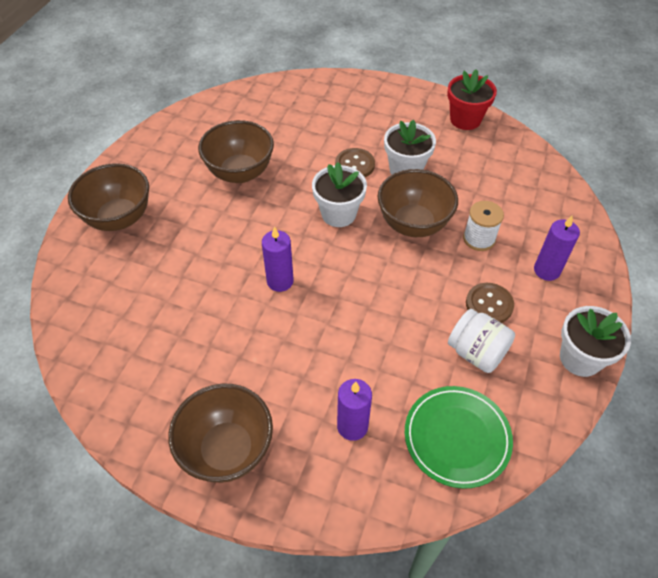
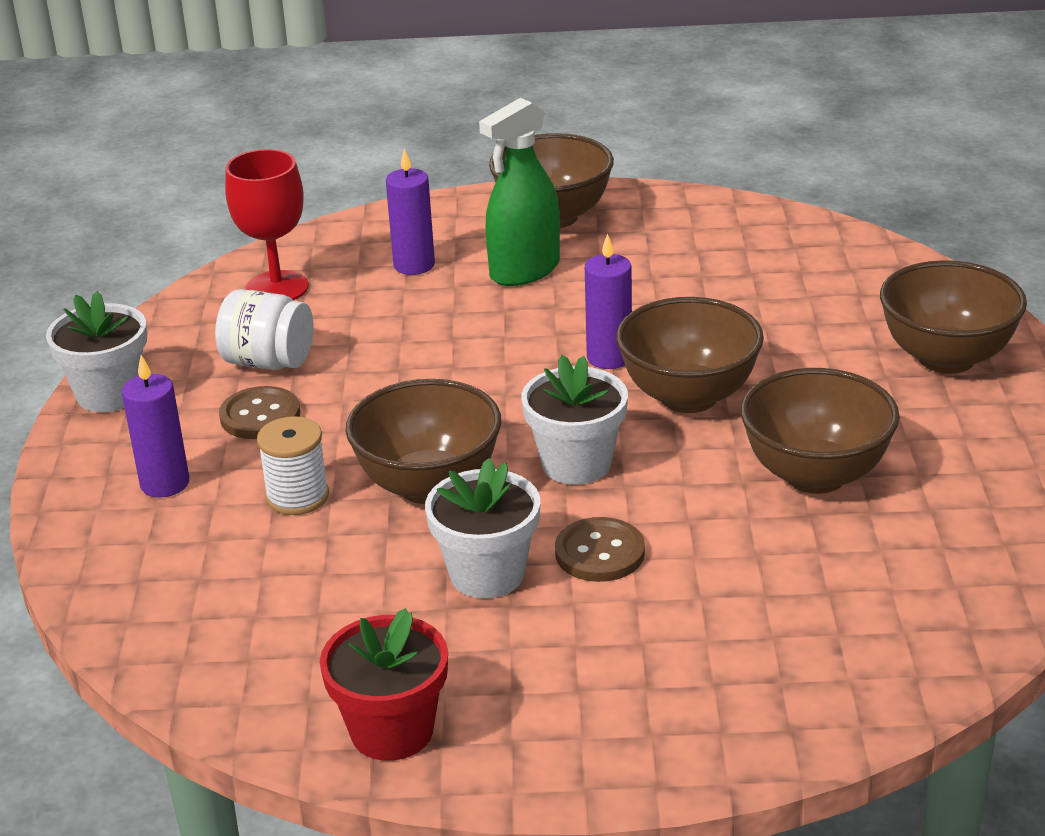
camera: 160 degrees right, 20 degrees down
(259, 237) = (688, 397): none -> brown bowl
(282, 387) = (524, 270): none -> green spray bottle
(457, 438) = (277, 288): green plate -> red goblet

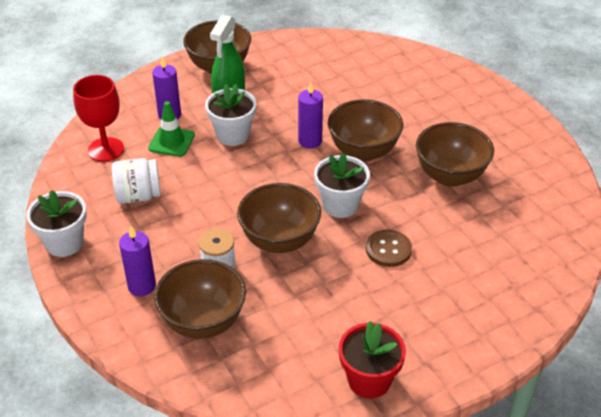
camera: 30 degrees left, 10 degrees up
(260, 416) = (160, 229): brown button -> none
(384, 302) = (171, 142): none -> green traffic cone
(487, 574) = (346, 279): white flower pot -> white flower pot (232, 135)
(946, 358) = (459, 97): brown bowl -> brown bowl (203, 322)

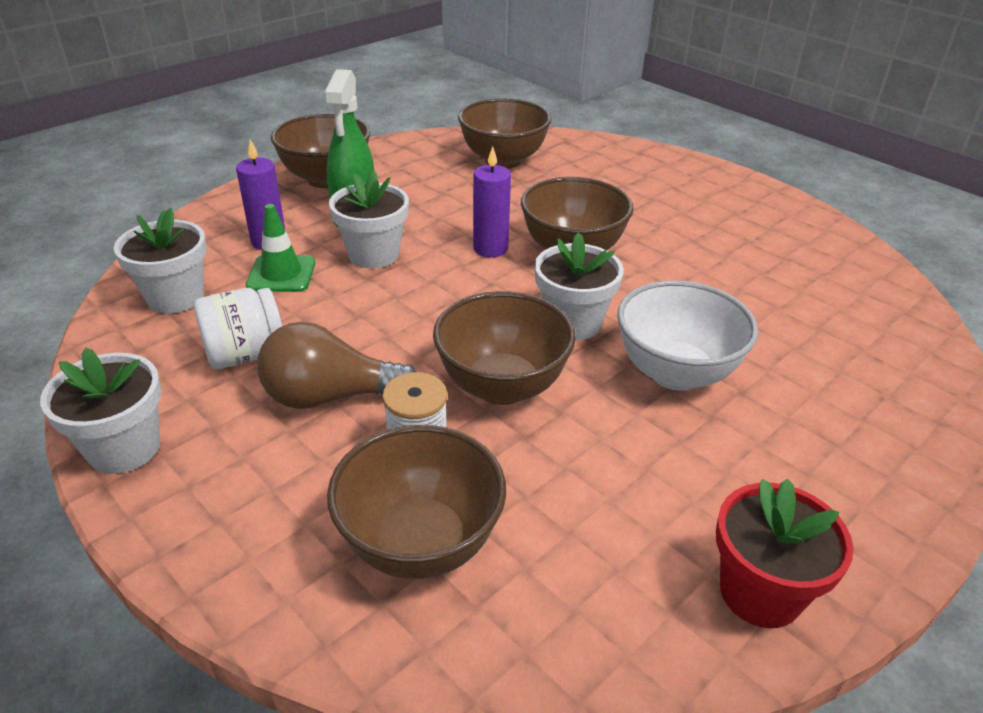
camera: 15 degrees left, 5 degrees down
(106, 149) = (175, 297): red goblet -> white flower pot
(142, 286) = (287, 499): purple candle -> none
(180, 231) = (330, 396): none -> brown light bulb
(388, 249) = (675, 373): brown button -> white bowl
(450, 176) = (706, 266): brown bowl -> brown bowl (503, 160)

